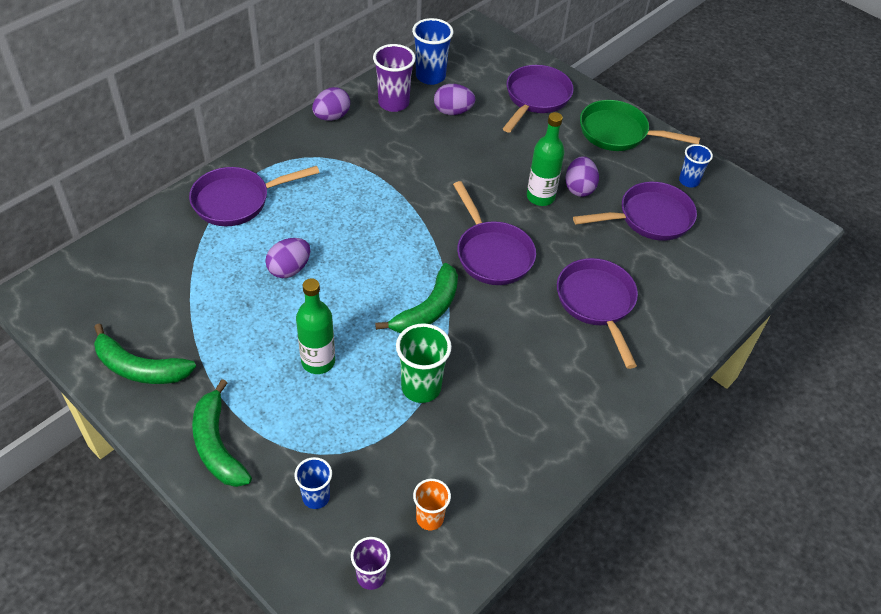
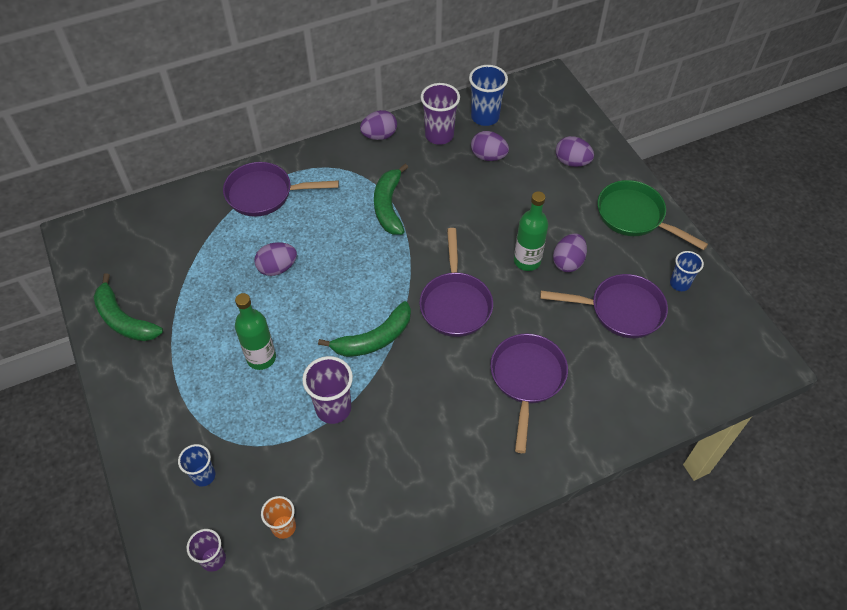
camera: 25 degrees right, 5 degrees up
(217, 445) = (150, 404): green banana -> green banana (388, 206)
(421, 387) = (333, 408): green cup -> purple cup
(536, 98) = (572, 162): purple pan -> purple egg

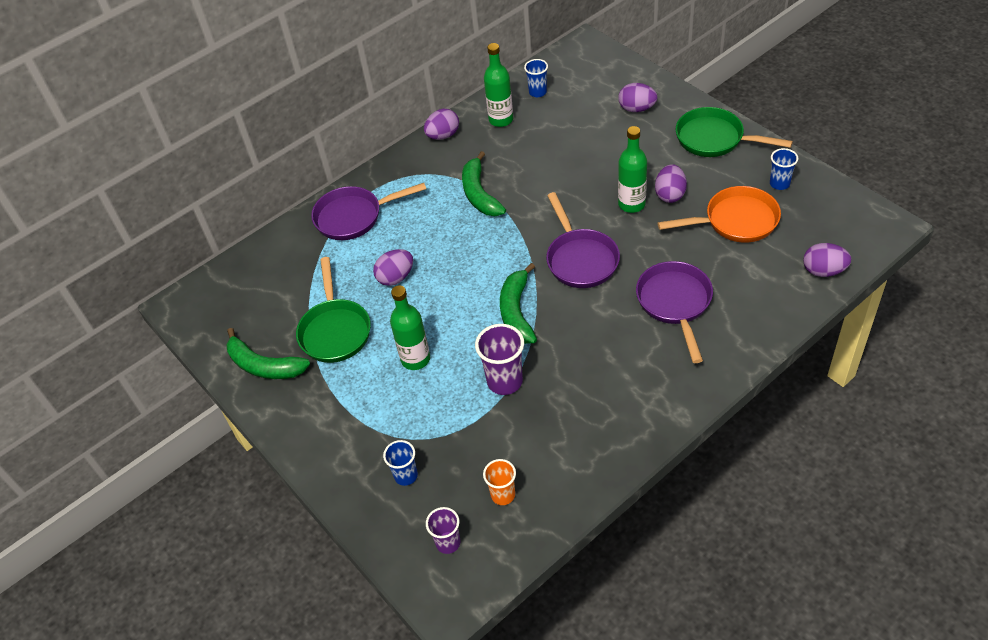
camera: 10 degrees left, 5 degrees down
(201, 304) = (335, 330): none -> green pan
(374, 339) = (517, 311): green banana -> green banana turned 135 degrees clockwise
(439, 135) = (501, 120): purple cup -> green bottle
(485, 117) = (537, 92): blue cup -> blue cup, size x0.63
(488, 156) = (556, 125): purple egg -> purple egg (823, 271)
(620, 310) = (735, 221): purple pan -> orange pan

